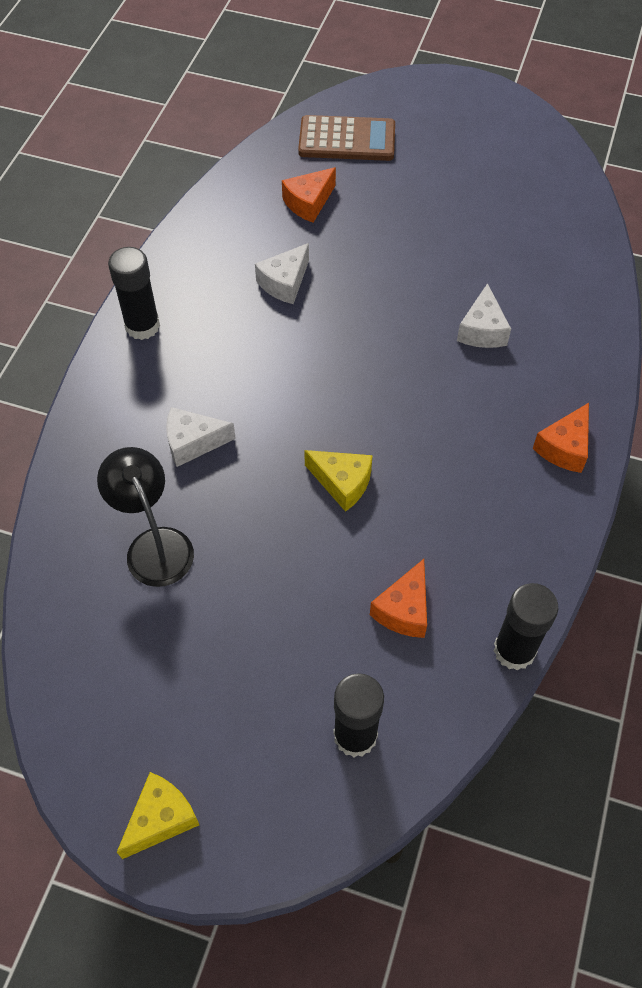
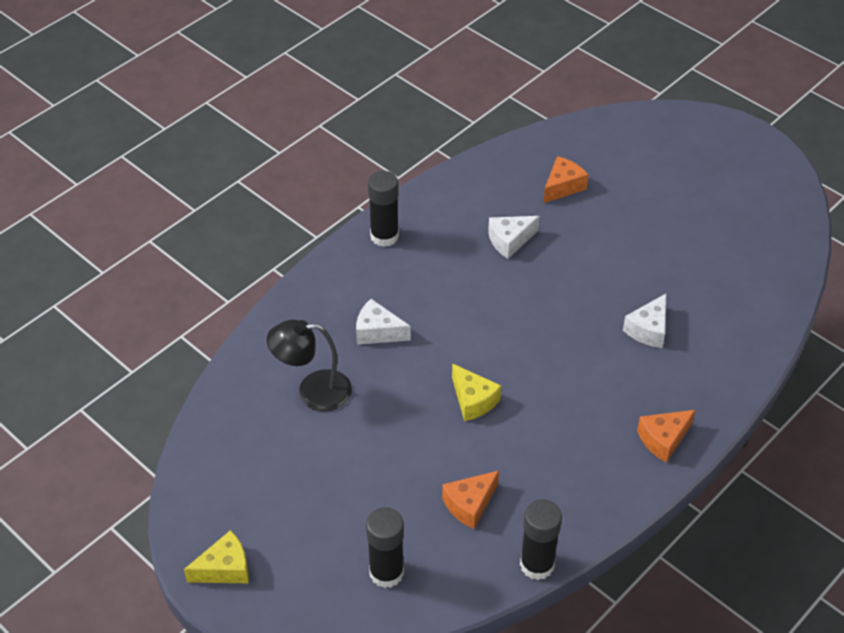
camera: 25 degrees right, 10 degrees down
(154, 544) = (313, 391): black lamp -> black lamp turned 90 degrees counterclockwise
(309, 203) = (562, 186): orange cheese -> orange cheese turned 150 degrees clockwise
(347, 140) = (621, 147): brown calculator -> none

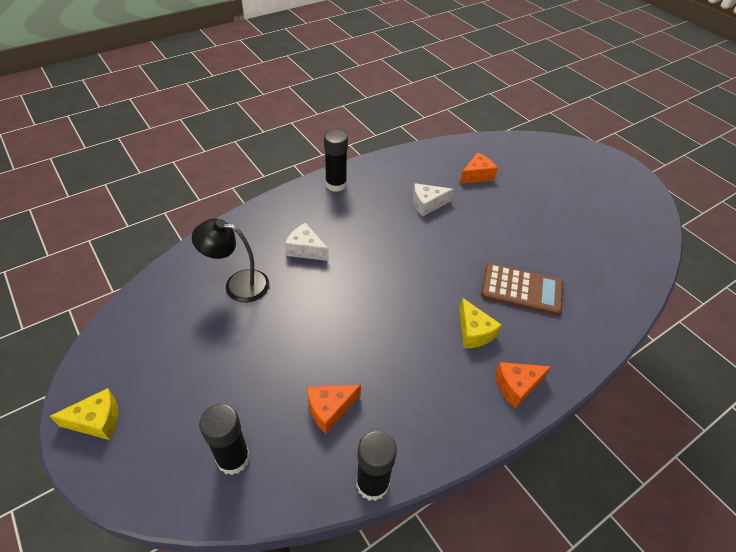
camera: 10 degrees right, 0 degrees up
(473, 400) = (362, 318): yellow cheese -> yellow cheese (474, 332)
(648, 329) = (521, 290): white cheese -> brown calculator

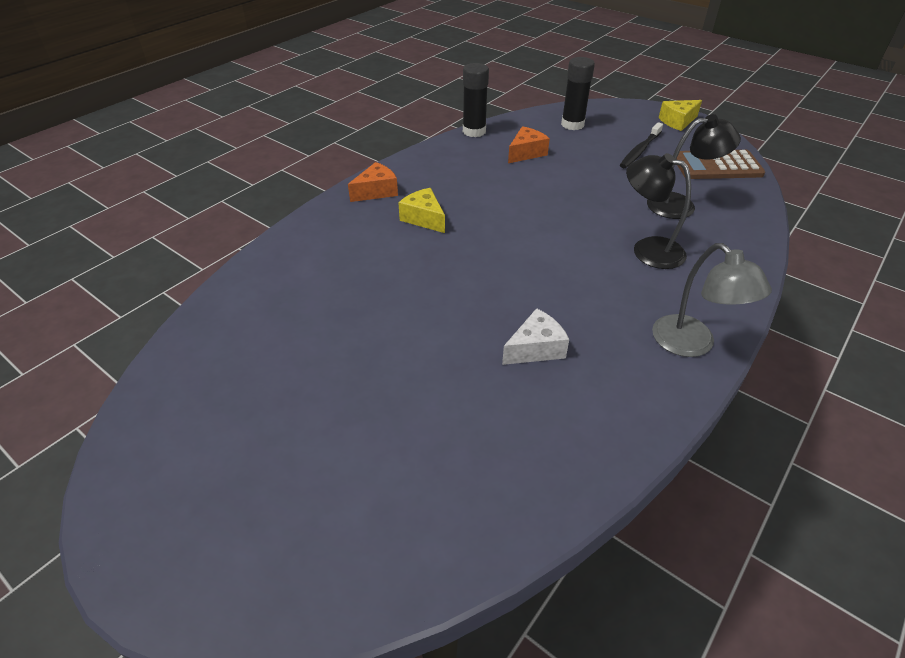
camera: 165 degrees right, 5 degrees down
(200, 374) = (640, 150): none -> black toothbrush
(305, 249) = (648, 249): white cheese -> black lamp
(336, 184) = (692, 344): black glue stick -> grey lamp
(477, 175) = (474, 434): orange cheese -> none
(521, 290) = (376, 266): brown calculator -> brown calculator (717, 166)

